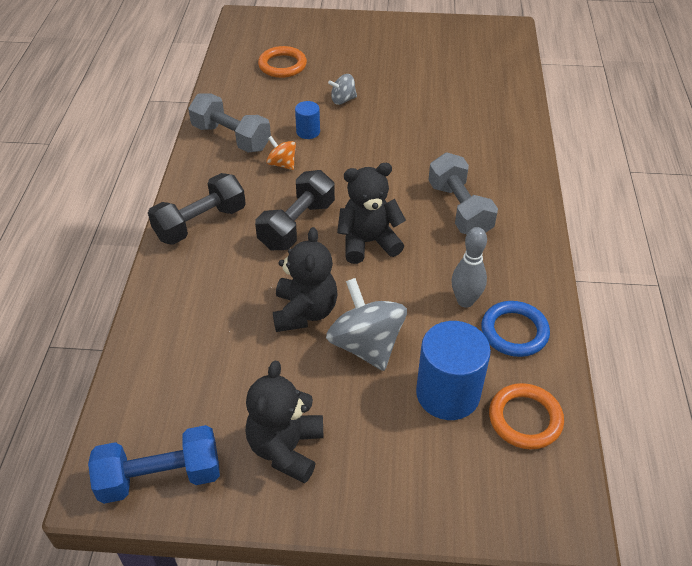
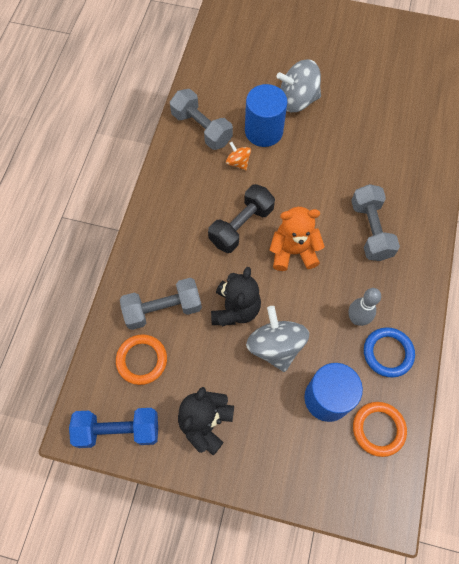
camera: 10 degrees right, 20 degrees up
(200, 223) = (168, 213): black dumbbell -> none
(207, 325) = (163, 309): none -> grey dumbbell
(282, 65) = (253, 54): orange ring -> orange ring (142, 360)
(308, 132) = (263, 131): blue cylinder -> blue cylinder, size x1.98
(343, 100) = (297, 100): grey spinning top -> grey spinning top, size x1.93
(368, 242) = (293, 251): black teddy bear -> orange teddy bear

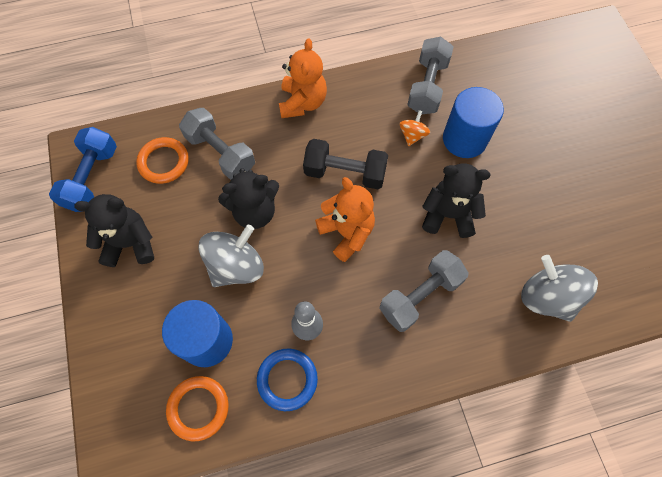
camera: 60 degrees right, 0 degrees up
(118, 430) = (92, 178): blue dumbbell -> blue dumbbell turned 45 degrees clockwise
(156, 222) = (302, 103): none -> orange teddy bear
(297, 100) = (525, 151): grey spinning top -> grey spinning top (547, 297)
(318, 177) = (448, 215): none -> black teddy bear

